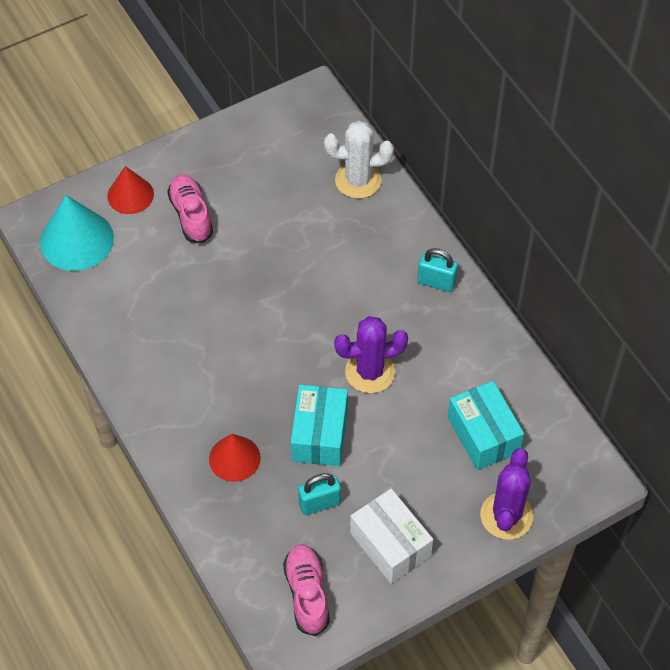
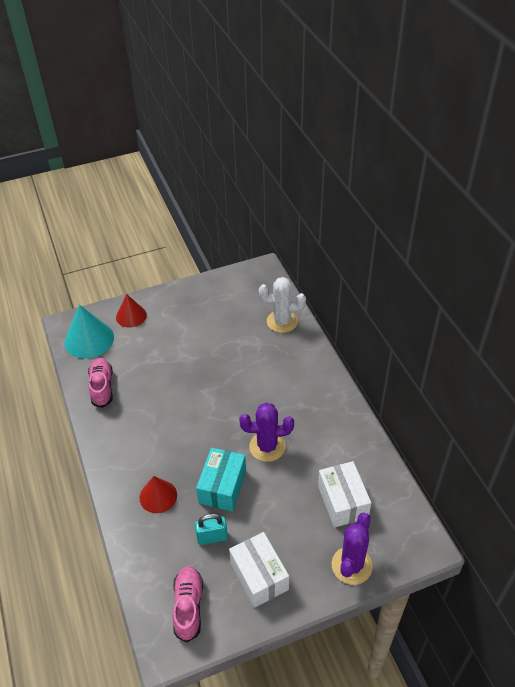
camera: 10 degrees right, 10 degrees down
(191, 215) = (167, 332): pink shoe -> pink shoe (102, 387)
(436, 282) = (324, 391): turquoise padlock -> none
(483, 435) = (342, 501): turquoise box -> white box

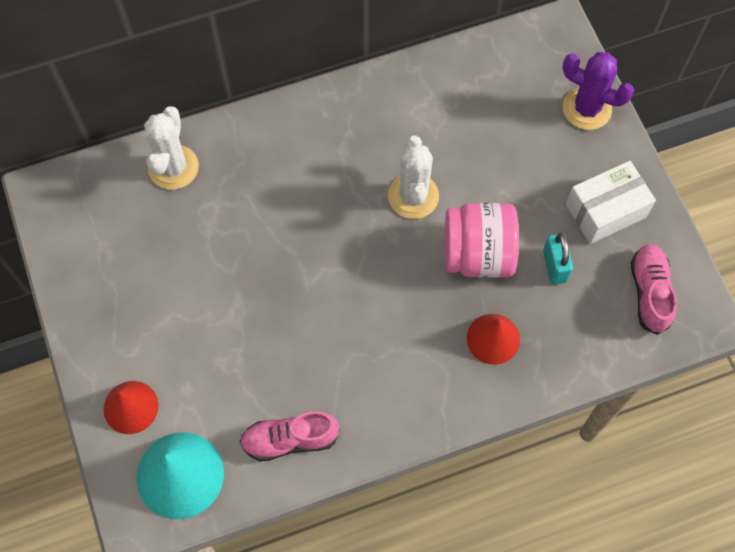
camera: 90 degrees left, 20 degrees up
(188, 606) = (649, 292): pink shoe -> pink shoe turned 90 degrees clockwise
(222, 487) = (478, 254): turquoise box -> pink jar
(267, 447) = (413, 196): purple cactus -> white cactus
(342, 501) = (499, 111): white box -> none

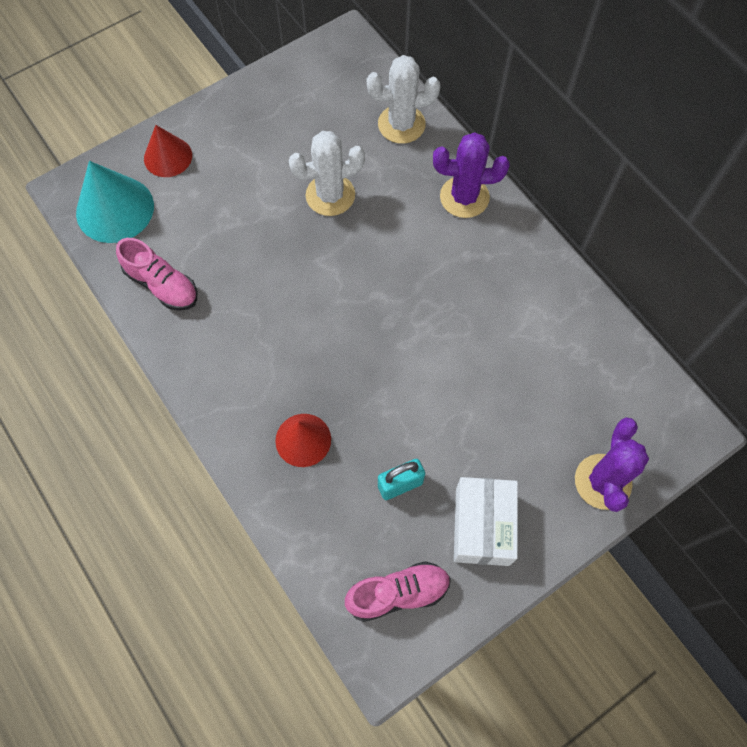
camera: 75 degrees right, 0 degrees up
(278, 134) = (464, 197): none -> purple cactus
(290, 440) = (162, 285): pink shoe -> pink shoe turned 150 degrees clockwise
(413, 196) = (437, 330): white cactus -> white cactus (330, 195)
(478, 254) = (391, 405): pink jar -> none
(605, 211) = (482, 526): white box -> white box turned 45 degrees clockwise

